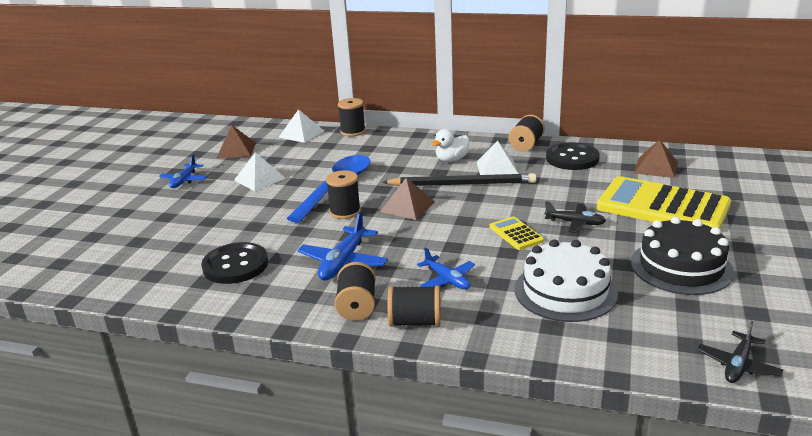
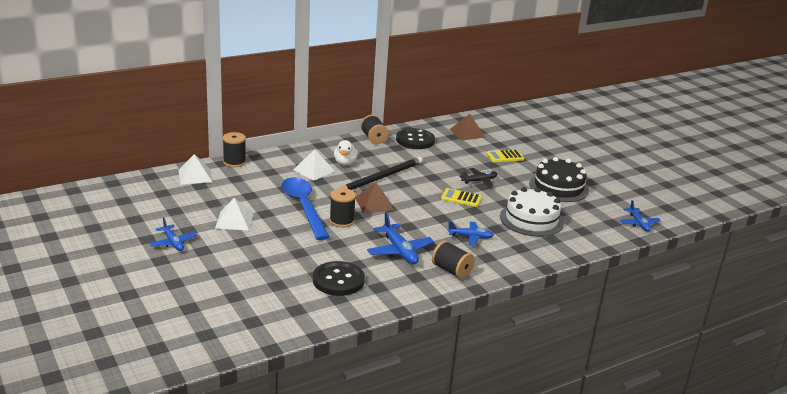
camera: 50 degrees left, 0 degrees up
(236, 150) = (165, 205): brown pyramid -> none
(415, 322) = (493, 265): black spool -> none
(497, 168) = (383, 160): white pyramid -> white pyramid (314, 170)
(662, 206) = (505, 156): yellow calculator -> yellow calculator, size x0.44
(738, 365) = (639, 224): black plane -> blue plane

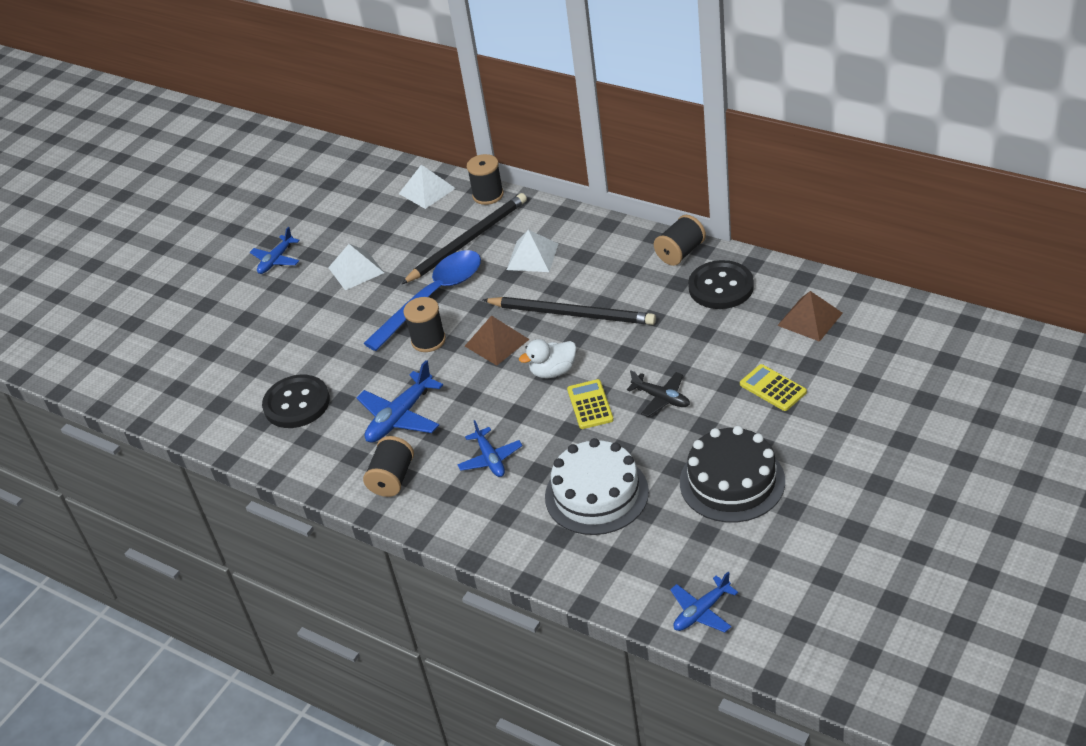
camera: 70 degrees right, 15 degrees up
(268, 181) = (468, 241): none -> black pencil
(345, 163) = (580, 267): white duck -> white duck (553, 371)

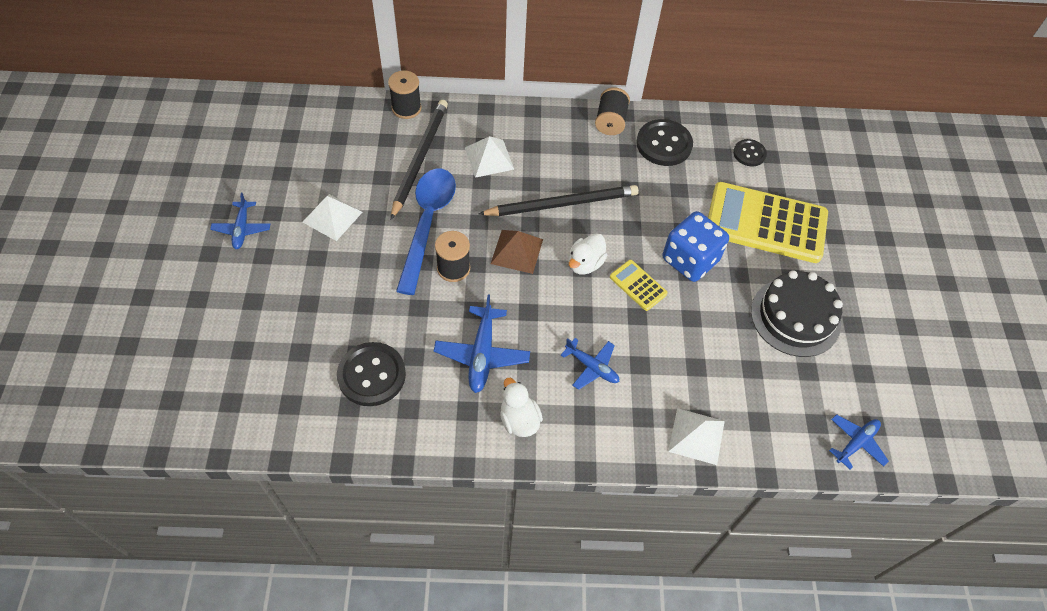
camera: 40 degrees left, 15 degrees up
(392, 479) = (519, 420): black spool -> white duck
(427, 191) = (345, 117): white pyramid -> white pyramid (696, 436)
(596, 494) = (702, 368): white cake -> none
(661, 398) = (690, 260): black plane -> blue dice
(701, 611) = (856, 443): blue plane -> blue plane turned 150 degrees counterclockwise
(773, 388) = (766, 223): yellow calculator -> yellow calculator, size x2.27
(810, 319) = (749, 154): brown pyramid -> black button

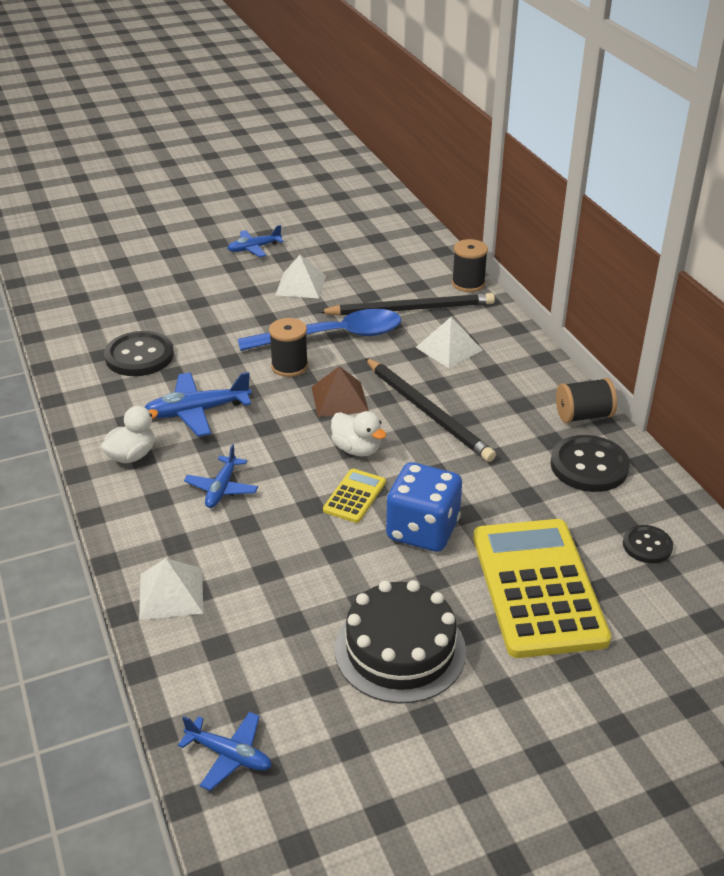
camera: 70 degrees right, 20 degrees down
(585, 264) = (357, 449): white duck -> white duck turned 150 degrees counterclockwise

